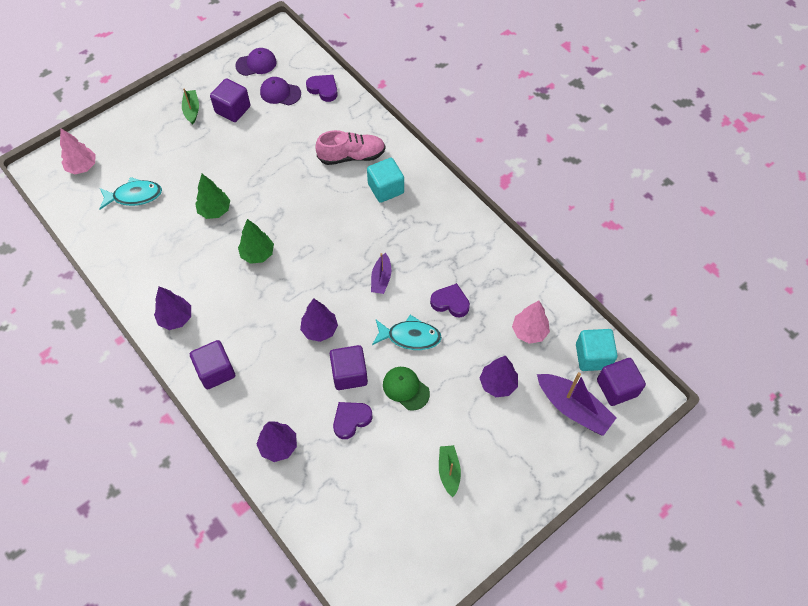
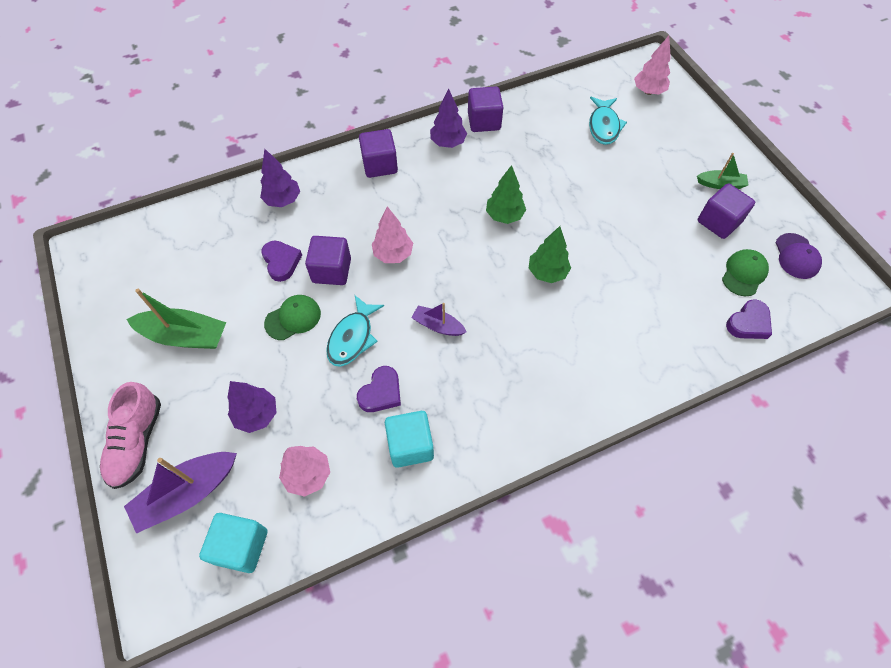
camera: 105 degrees right, 0 degrees up
(215, 211) = (571, 187): green tree -> green tree (547, 272)
(280, 93) = (744, 273): purple cap -> green cap
(320, 330) = (393, 254): purple tree -> pink tree
(351, 156) = (628, 333): pink shoe -> pink shoe (137, 442)
(386, 188) = (569, 360): turquoise cube -> turquoise cube (410, 445)
(449, 471) = (185, 336): green boat -> green boat, size x1.72
(617, 388) = (186, 562): purple cube -> purple cube (484, 121)

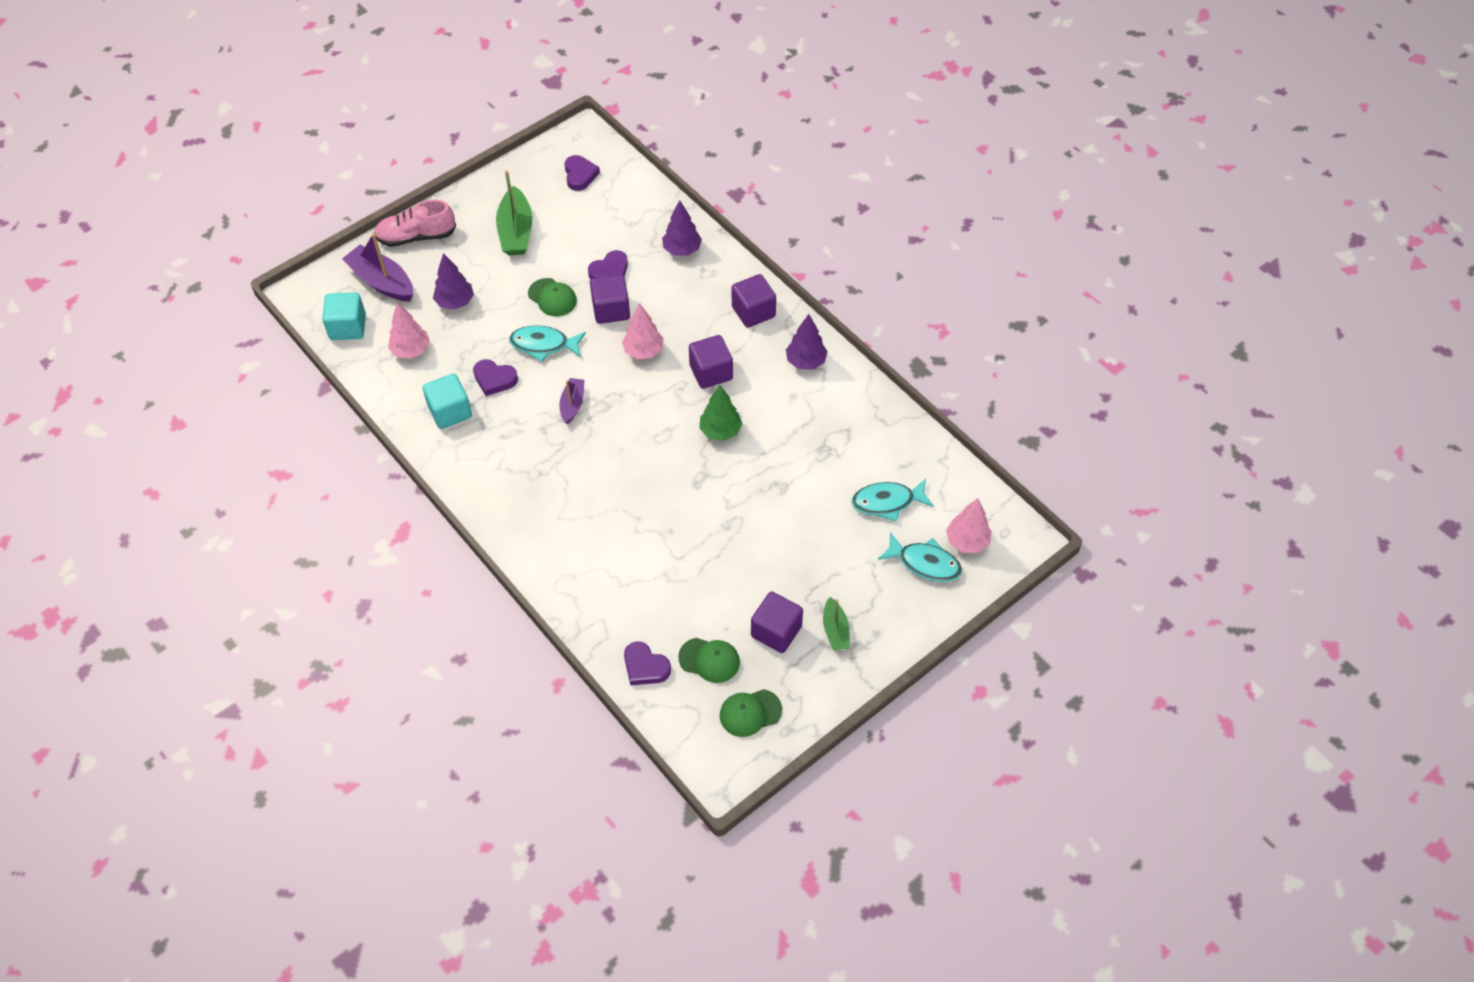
camera: 75 degrees right, 5 degrees down
(139, 263) = (580, 175): none -> purple heart
(484, 121) = (850, 387): purple cube -> purple cube (711, 372)
(547, 272) = (658, 480): green tree -> none
(664, 118) = (925, 563): none -> turquoise fish
(796, 256) = (750, 713): purple cap -> green cap

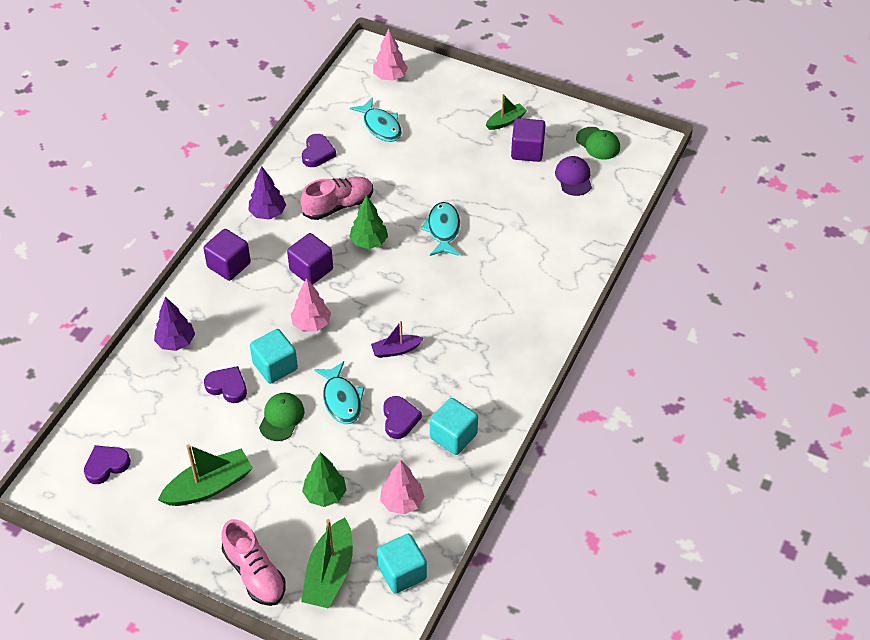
camera: 115 degrees left, 5 degrees down
(382, 282) = (329, 573): purple boat -> green boat
(455, 302) = (325, 495): purple tree -> green tree
(611, 310) = (275, 366): purple cube -> turquoise cube
(645, 667) = (603, 210): purple heart -> purple heart (317, 153)
(709, 660) = (573, 177): green cap -> purple cap
(785, 423) = (338, 205): none -> pink shoe
(925, 563) = (421, 92): turquoise fish -> turquoise fish (443, 230)

